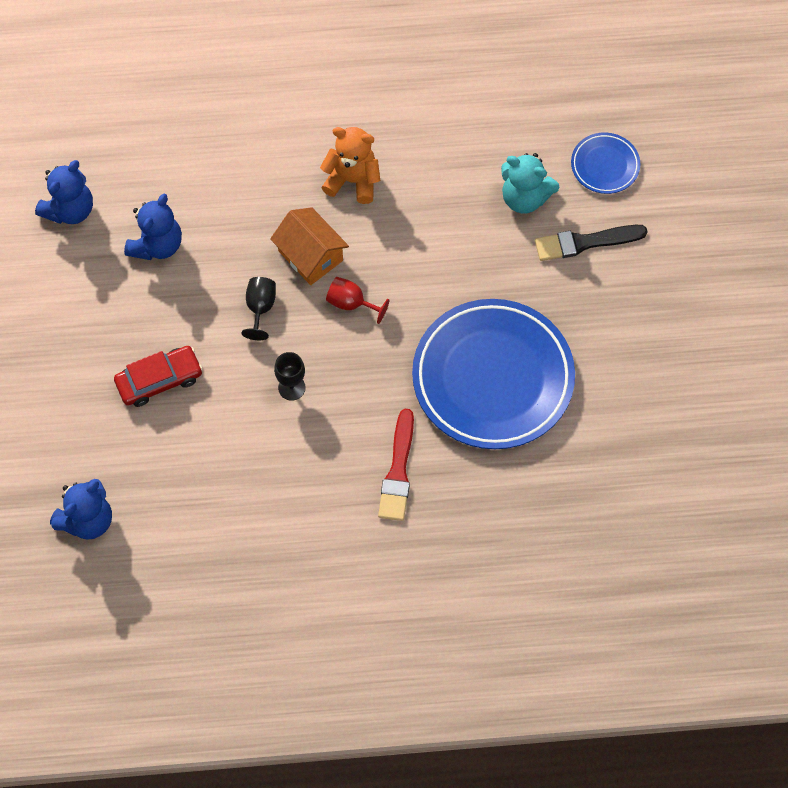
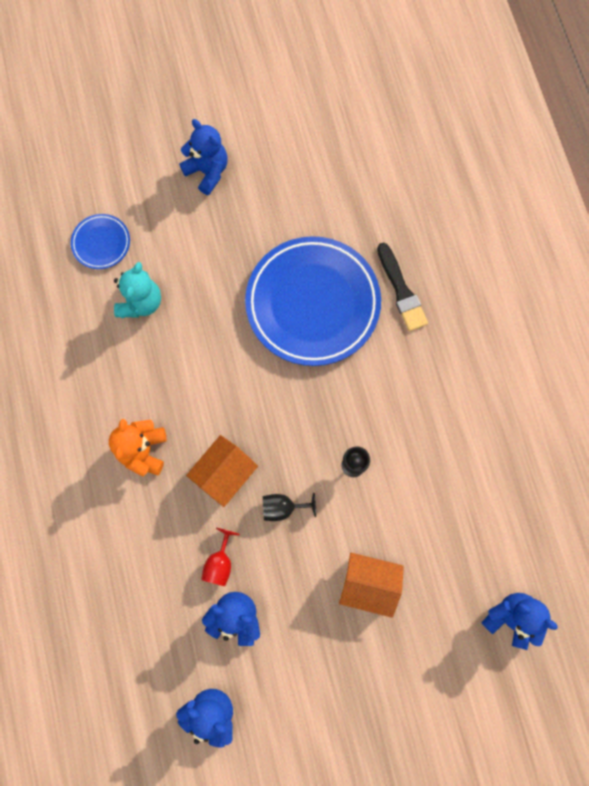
camera: 100 degrees left, 10 degrees up
(159, 380) = (368, 583): red car -> orange house
(351, 303) = (265, 429): red goblet -> red goblet (220, 563)
(398, 471) = (409, 364): red brush -> none
(585, 242) = (177, 249): black brush -> black brush (401, 291)
(682, 288) = (207, 172): none -> blue teddy bear

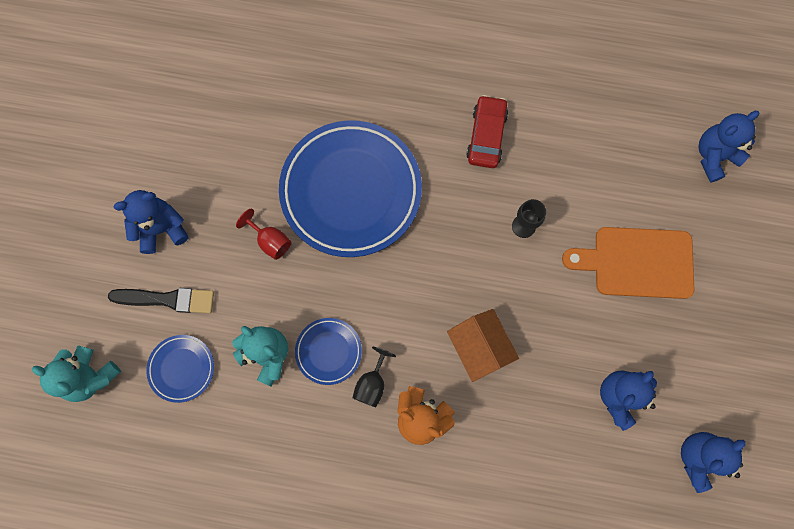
camera: 65 degrees left, 0 degrees up
(66, 180) = (90, 376): none -> turquoise teddy bear
(165, 350) = (328, 351): none -> blue plate
(220, 563) = (563, 389): red goblet -> red goblet (270, 241)
(282, 507) = (536, 307): black goblet -> black goblet (372, 383)
(368, 583) = (637, 262): orange house -> orange cutting board
(401, 291) = (378, 107): black brush -> black brush (167, 299)
(422, 396) = (486, 136): none -> red car

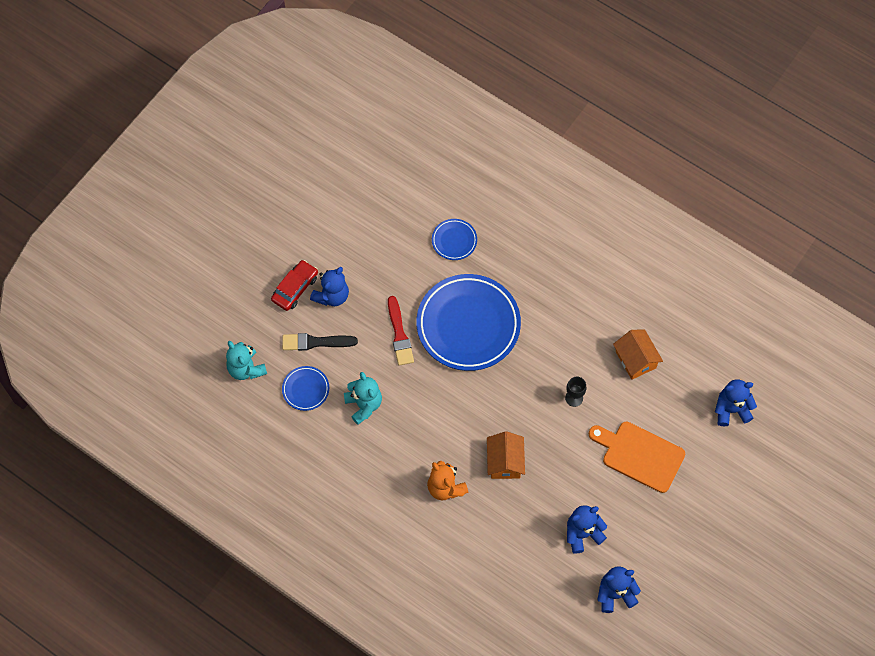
camera: 25 degrees right, 10 degrees down
(162, 229) = (332, 296): blue teddy bear -> blue teddy bear turned 120 degrees clockwise
(167, 299) = (315, 342): black brush -> black brush turned 150 degrees clockwise
(270, 241) = (399, 334): red goblet -> red brush
(328, 351) = (405, 420): blue plate -> blue plate (454, 241)
(372, 383) = (423, 453): black goblet -> none
(486, 136) = (578, 328): red car -> red car (295, 288)
(573, 145) = (635, 359): none -> orange house

